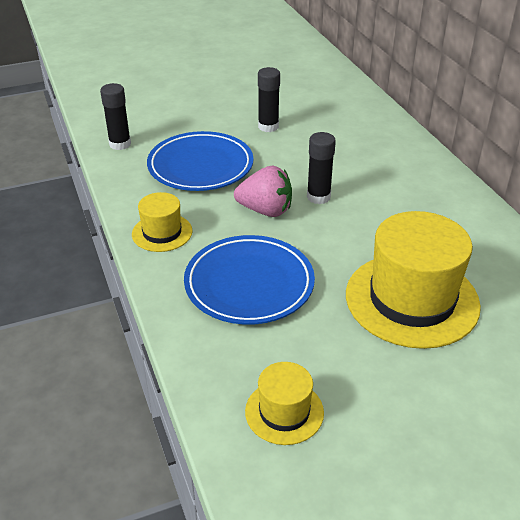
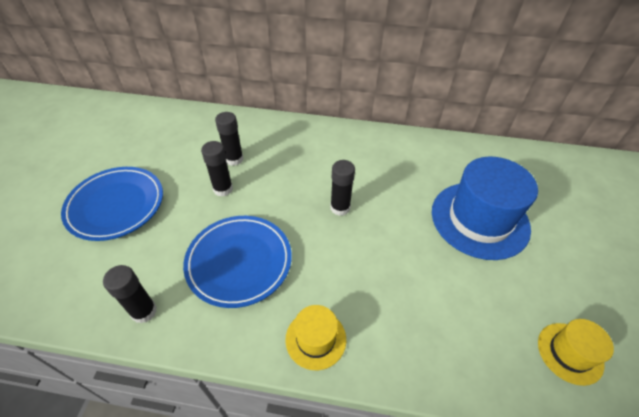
camera: 60 degrees left, 10 degrees up
(249, 284) = (420, 305): blue plate -> blue plate (116, 205)
(265, 210) = (334, 248): pink strawberry -> none
(309, 117) = (234, 159): none -> black glue stick
(412, 299) = (479, 219): yellow hat -> blue hat

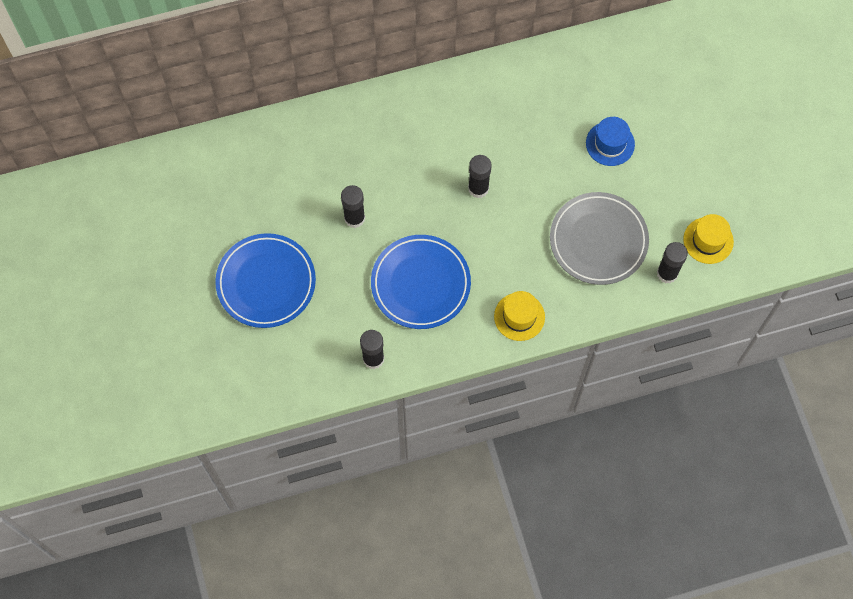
camera: 25 degrees left, 20 degrees up
(234, 159) = (340, 177): black glue stick -> black glue stick (667, 273)
(437, 298) = (598, 240): none -> grey plate
(479, 219) = (610, 143): blue hat -> blue hat, size x0.51

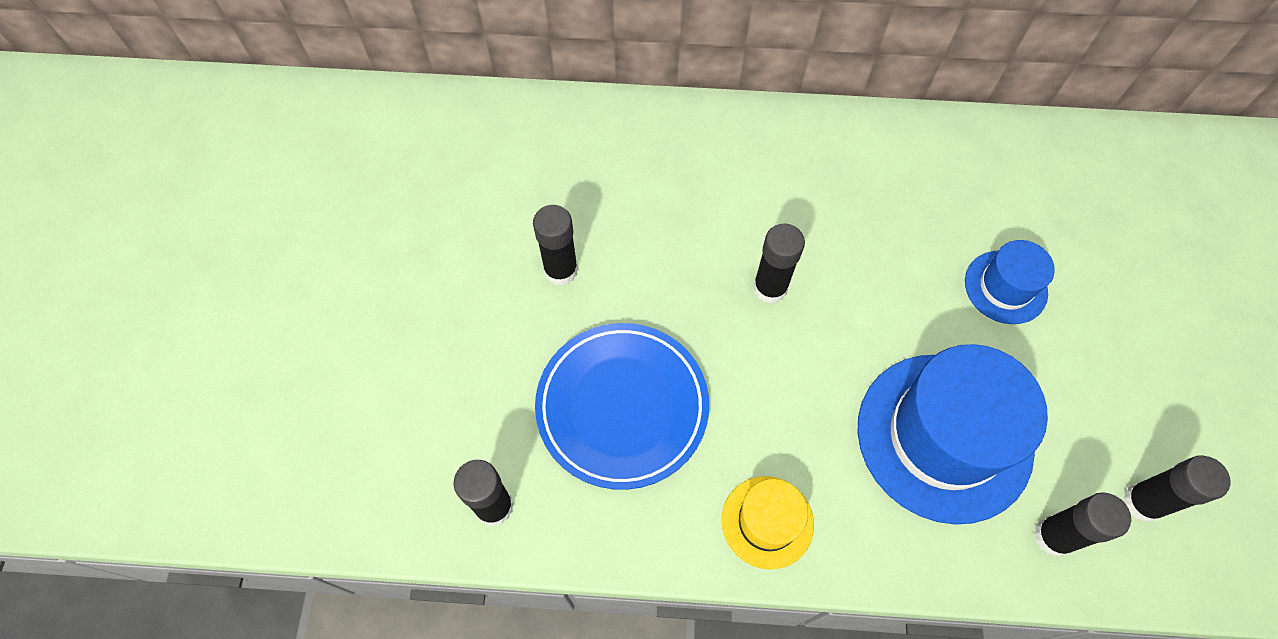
camera: 20 degrees right, 5 degrees down
(266, 282) = (384, 322): blue plate -> none
(598, 240) = (944, 436): grey plate -> blue hat
(708, 240) = (1142, 503): yellow hat -> black glue stick

